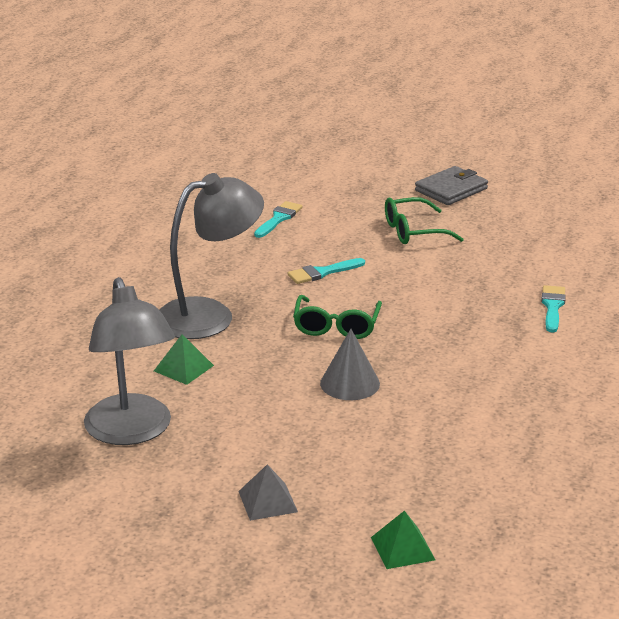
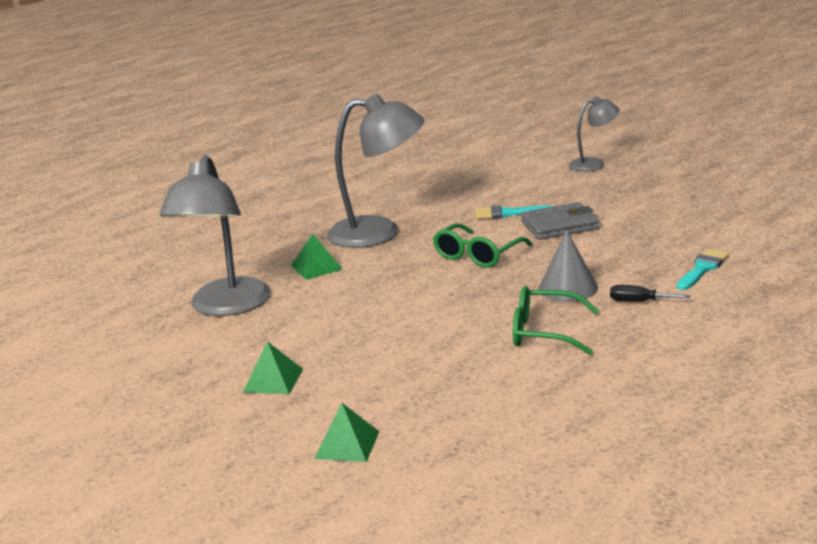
camera: 30 degrees right, 5 degrees down
(267, 501) = (273, 380): grey pyramid -> green pyramid
(279, 219) = (512, 170): turquoise brush -> none
(350, 383) = (442, 301): grey cone -> grey cone (568, 288)
(354, 201) = (594, 164): none -> grey lamp
(413, 231) = (624, 192): green glasses -> green glasses (544, 332)
(451, 189) = (694, 164): grey wallet -> grey wallet (559, 225)
(527, 351) = (639, 302): none -> black screwdriver

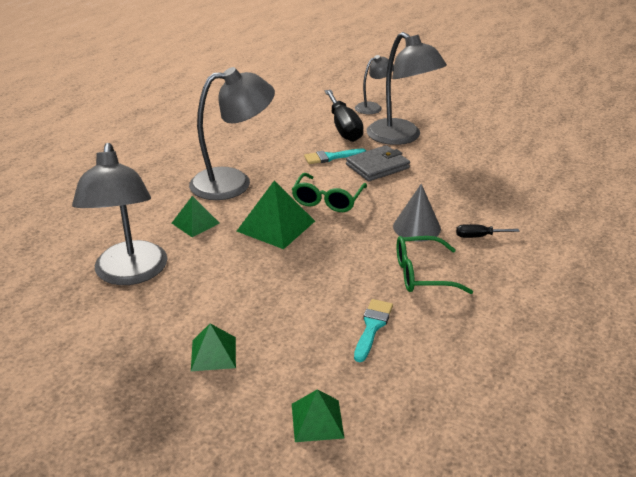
camera: 20 degrees left, 10 degrees up
(403, 275) = (276, 226): none -> green pyramid
(542, 184) = (344, 128): none -> black screwdriver
(609, 197) = (401, 137): none -> grey lamp
(702, 268) = (507, 200): turquoise brush -> turquoise brush (372, 326)

